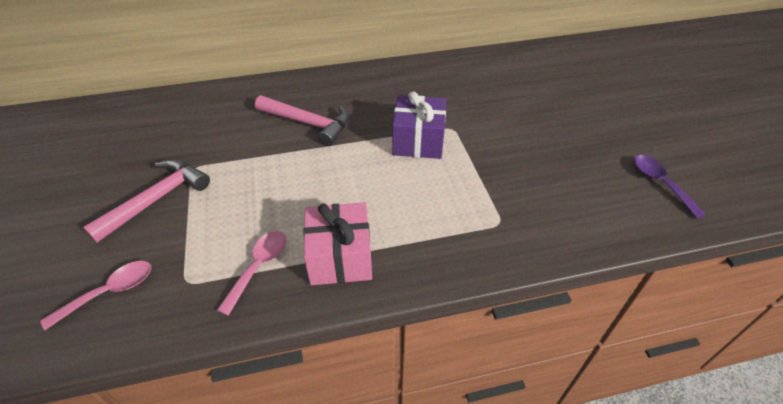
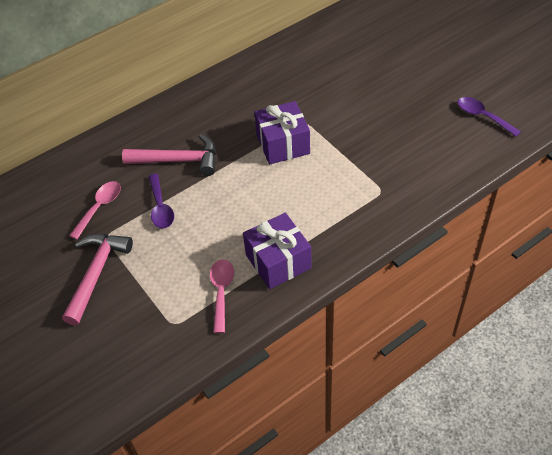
camera: 20 degrees left, 5 degrees up
(110, 292) = (120, 354): pink spoon -> pink spoon (100, 207)
(261, 159) = (160, 207): none -> purple spoon
(340, 257) = (278, 261): pink gift -> purple gift

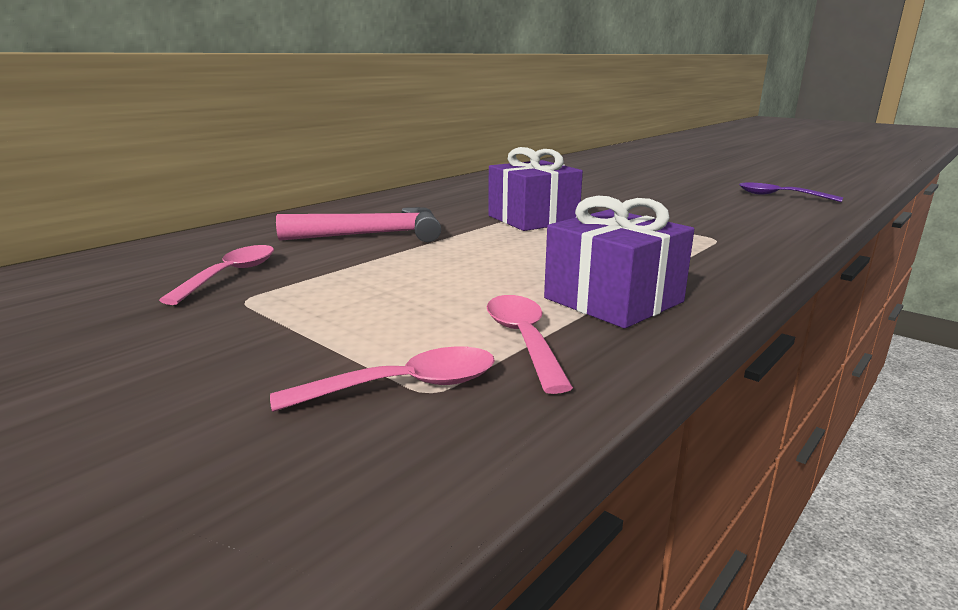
camera: 15 degrees left, 30 degrees down
(96, 273) = (219, 340): pink hammer -> none
(160, 207) = (353, 268): purple spoon -> none
(165, 319) = (405, 386): none -> pink spoon

